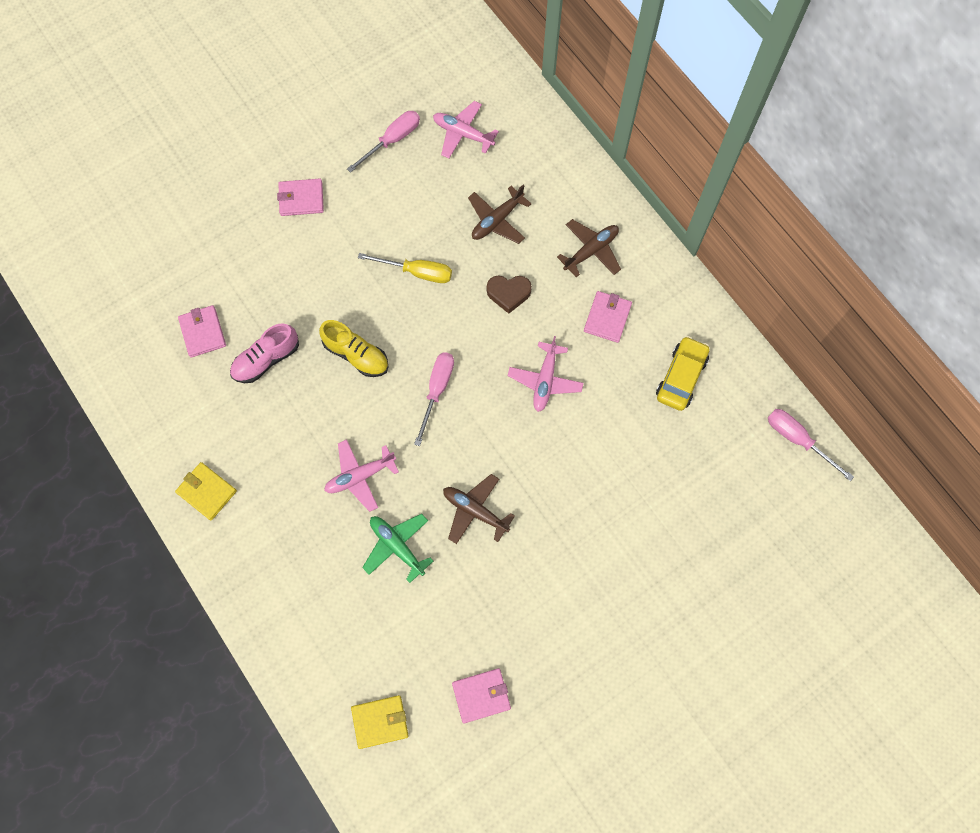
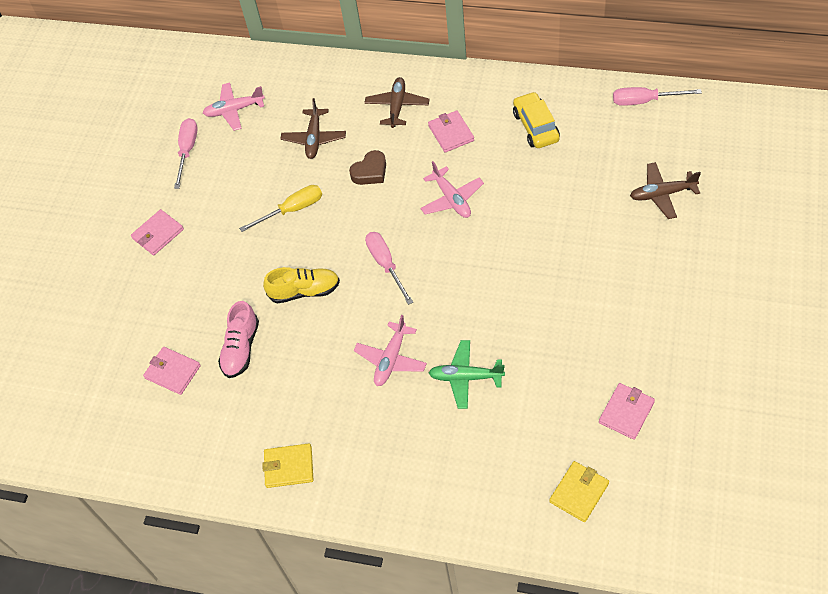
camera: 35 degrees left, 15 degrees down
(475, 511) = (494, 310): brown plane -> brown plane (662, 194)

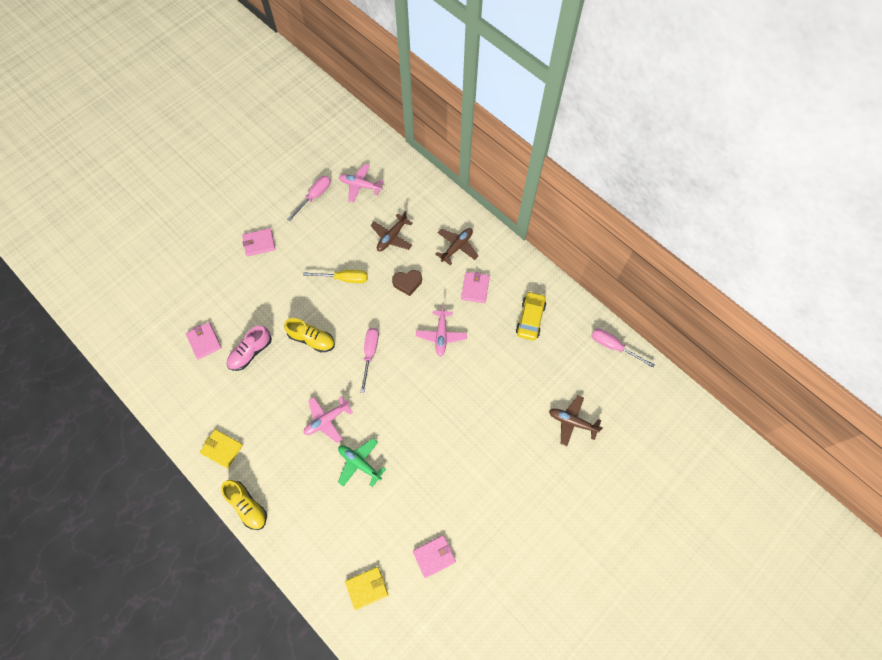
camera: 25 degrees right, 10 degrees up
(370, 504) = (247, 506): none -> yellow shoe

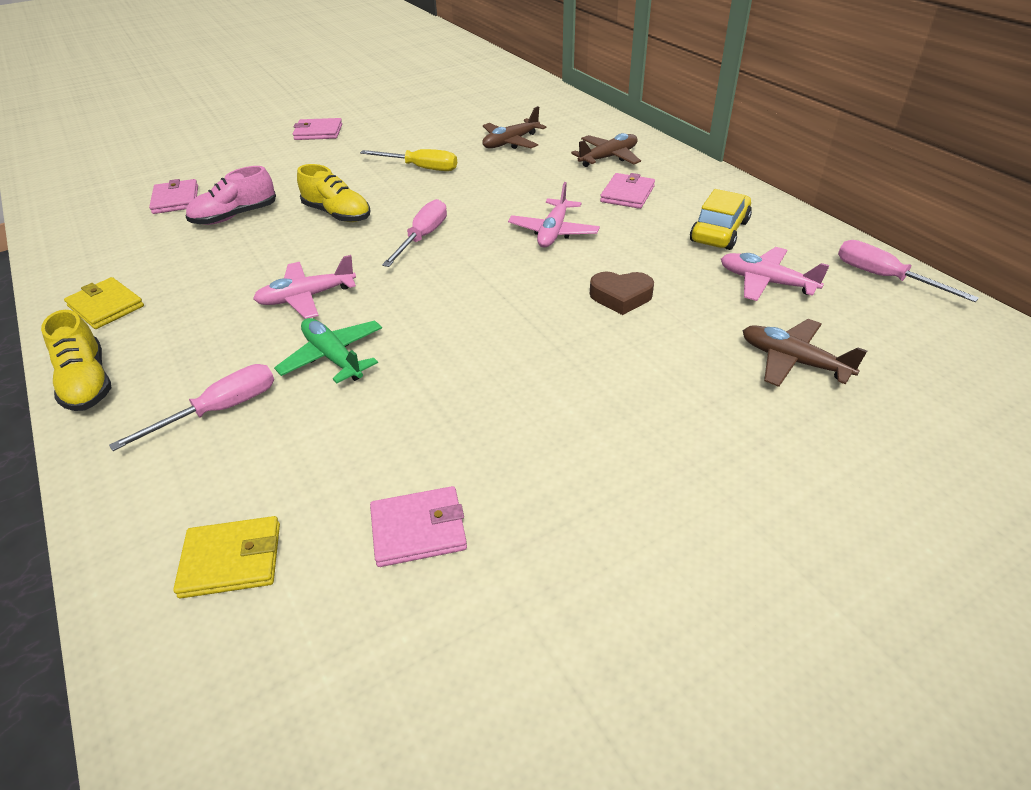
camera: 15 degrees right, 25 degrees down
(314, 196) = (417, 107): pink screwdriver -> pink screwdriver (220, 410)
(360, 186) = (485, 104): pink plane -> pink plane (766, 282)
(407, 283) = (517, 180): brown heart -> brown heart (621, 297)

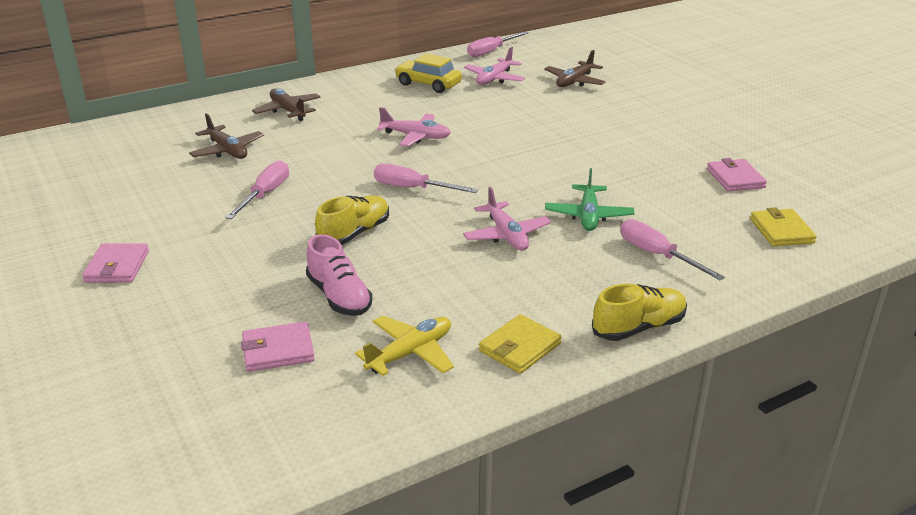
camera: 90 degrees left, 10 degrees down
(135, 252) = (410, 353): none -> yellow plane
(333, 357) = (588, 216): green plane -> green plane turned 45 degrees counterclockwise
(421, 168) = (265, 194): yellow screwdriver -> pink screwdriver
(621, 297) = (509, 118): brown heart -> none
(627, 194) = (360, 108): pink wallet -> none

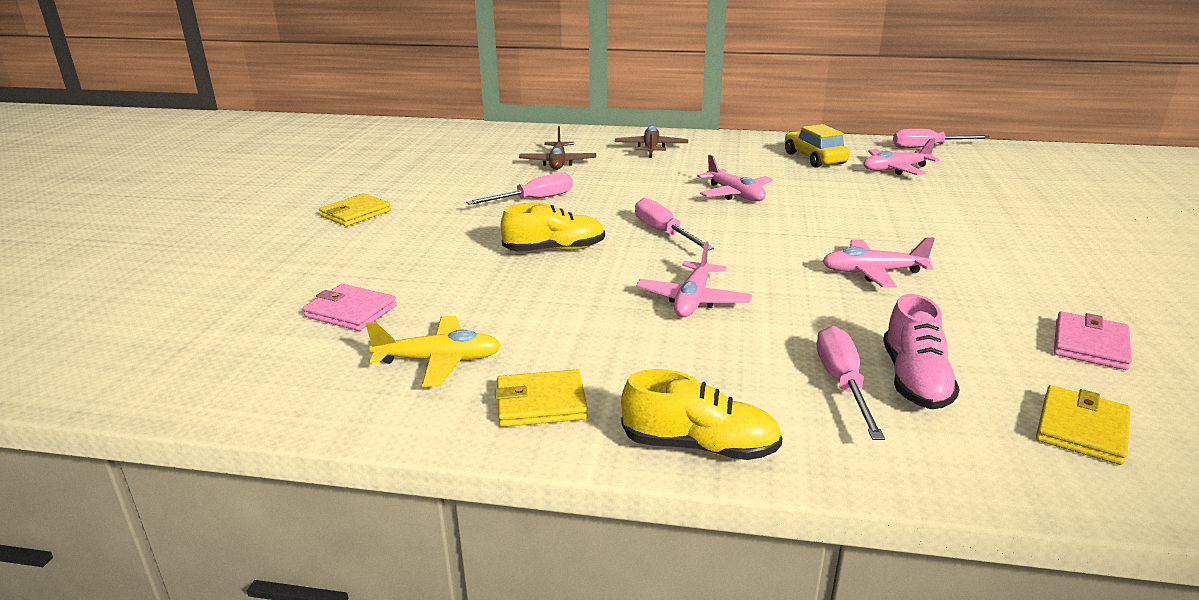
camera: 40 degrees right, 5 degrees down
(117, 266) = (355, 213): pink wallet -> yellow wallet
(339, 297) = (461, 292): pink shoe -> pink shoe (914, 380)
(574, 81) = (993, 192): brown plane -> none
(581, 171) = (872, 272): none -> pink plane
(588, 216) = (814, 315): green plane -> none

